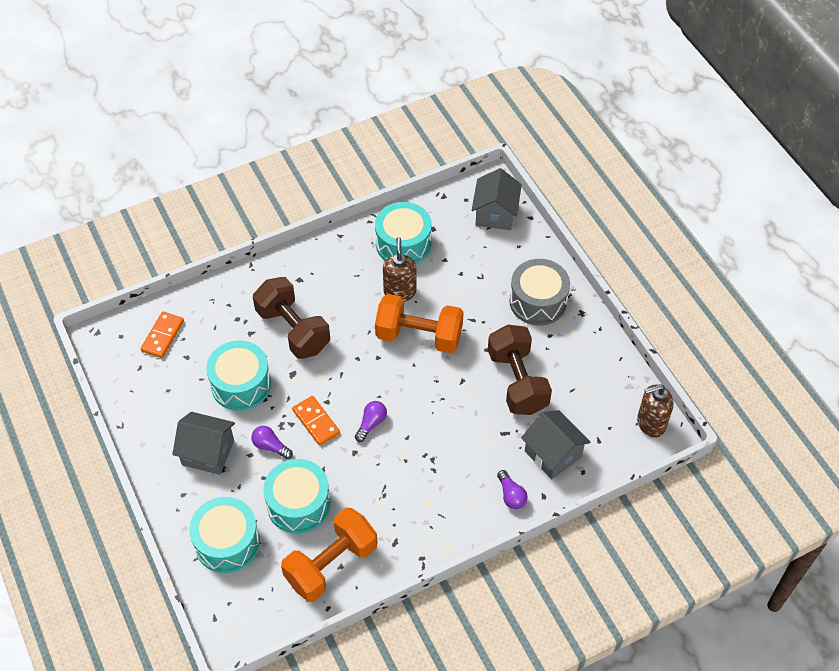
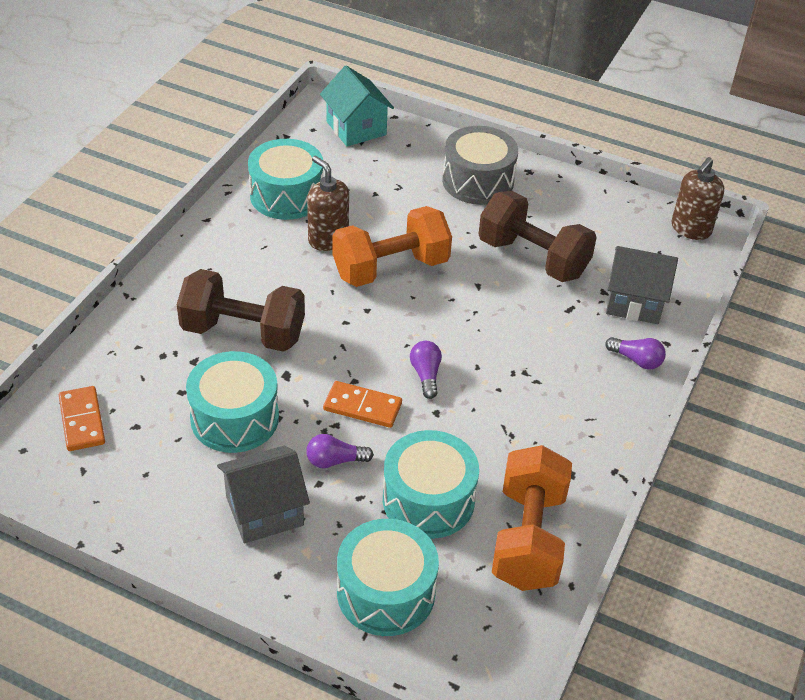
camera: 40 degrees left, 10 degrees down
(495, 214) = (356, 128): grey house -> turquoise house

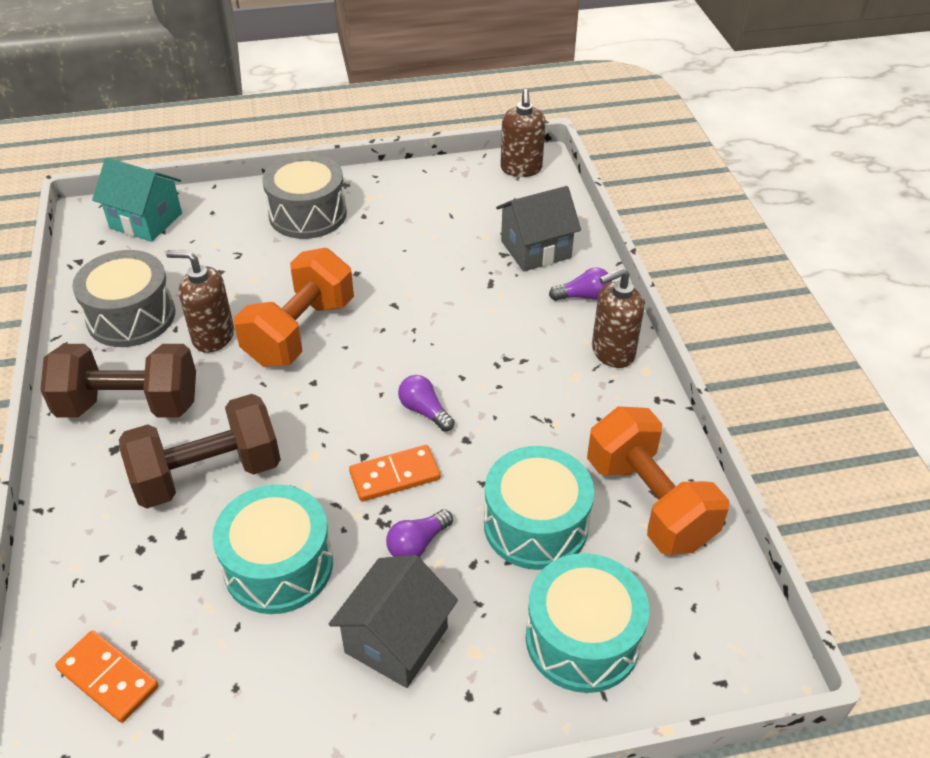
camera: 35 degrees left, 0 degrees up
(286, 195) = (131, 316): turquoise drum -> grey drum
(533, 258) = (419, 256): brown dumbbell -> brown dumbbell (129, 405)
(615, 415) = (612, 352): none -> brown soap dispenser

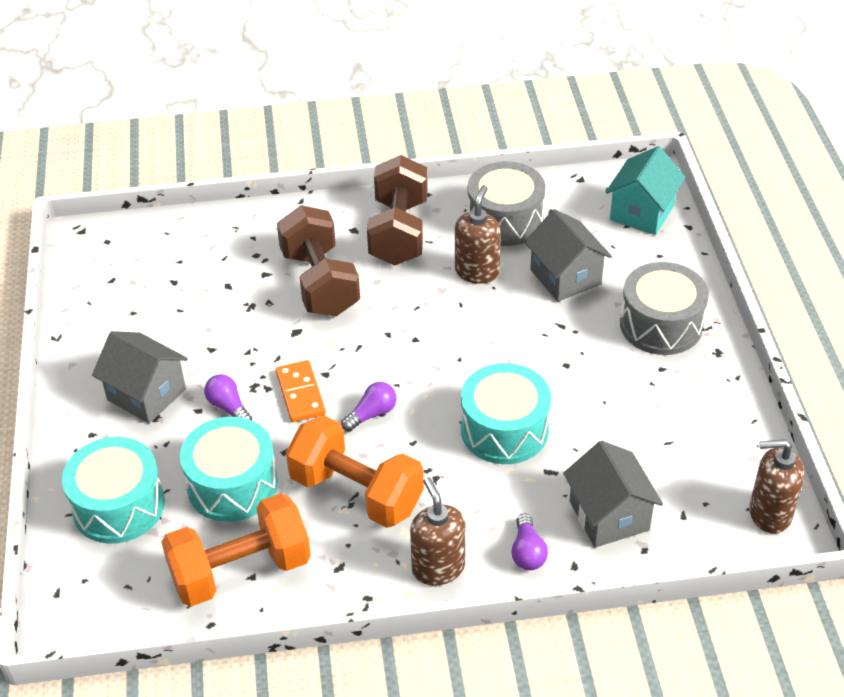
camera: 95 degrees right, 0 degrees up
(108, 678) = (156, 253): orange domino -> none
(233, 272) = (565, 277): none -> grey house
(278, 566) = (225, 328): turquoise drum -> turquoise drum (504, 430)
(300, 332) = (481, 327): orange dumbbell -> orange dumbbell (356, 492)

